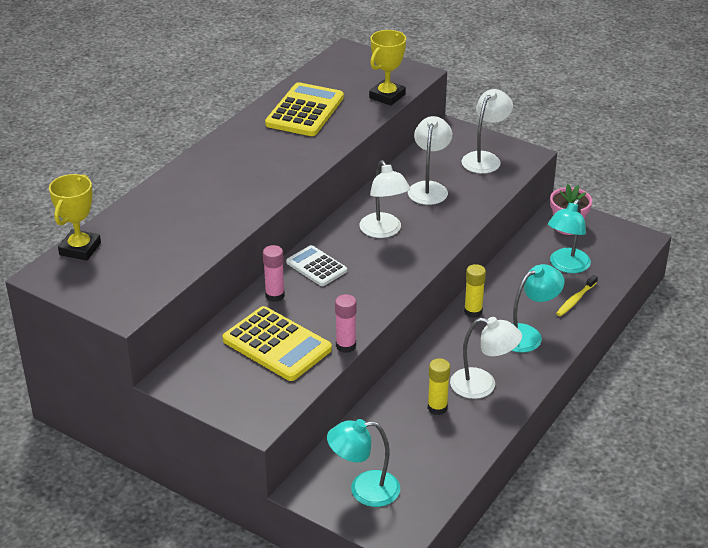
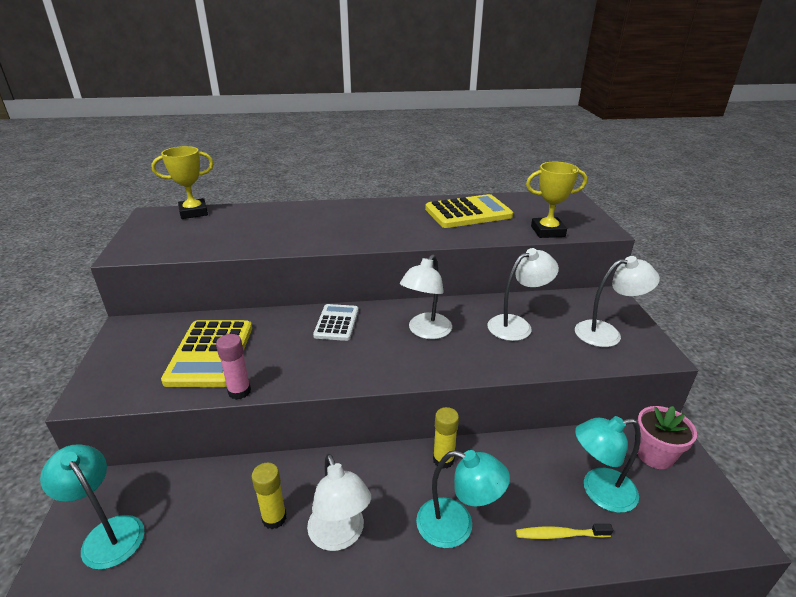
camera: 50 degrees right, 5 degrees down
(275, 295) = (277, 322): pink glue stick -> none

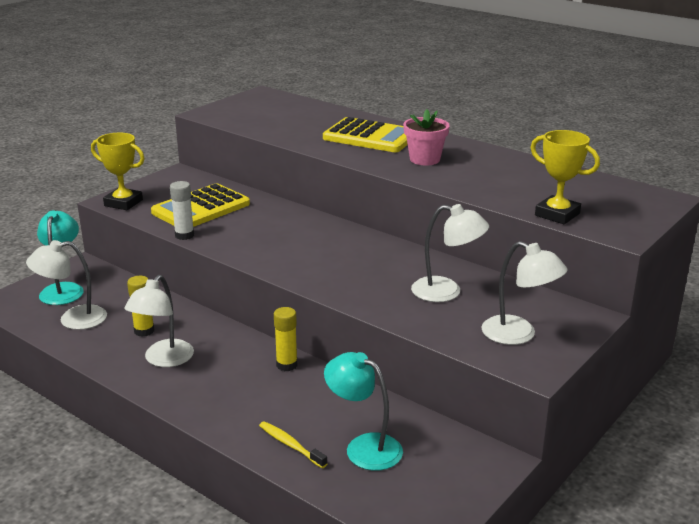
camera: 45 degrees right, 5 degrees down
(193, 212) = (291, 100): yellow trophy -> yellow trophy (123, 203)
(239, 391) = (184, 235): pink glue stick -> white glue stick
(336, 323) = (308, 227): white calculator -> none
(426, 331) = (362, 261): white lamp -> white lamp (73, 319)
(456, 526) = (234, 398): turquoise lamp -> none
(468, 213) = (514, 174): yellow calculator -> yellow calculator (370, 137)
(654, 455) = (456, 461): pink flower pot -> pink flower pot (424, 159)

